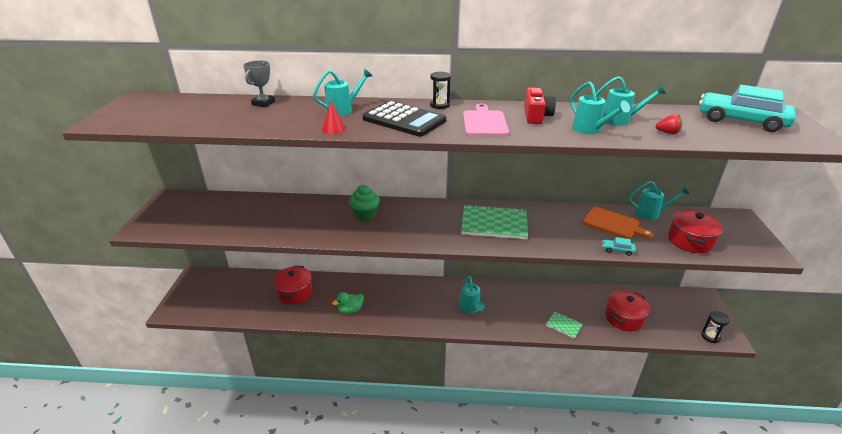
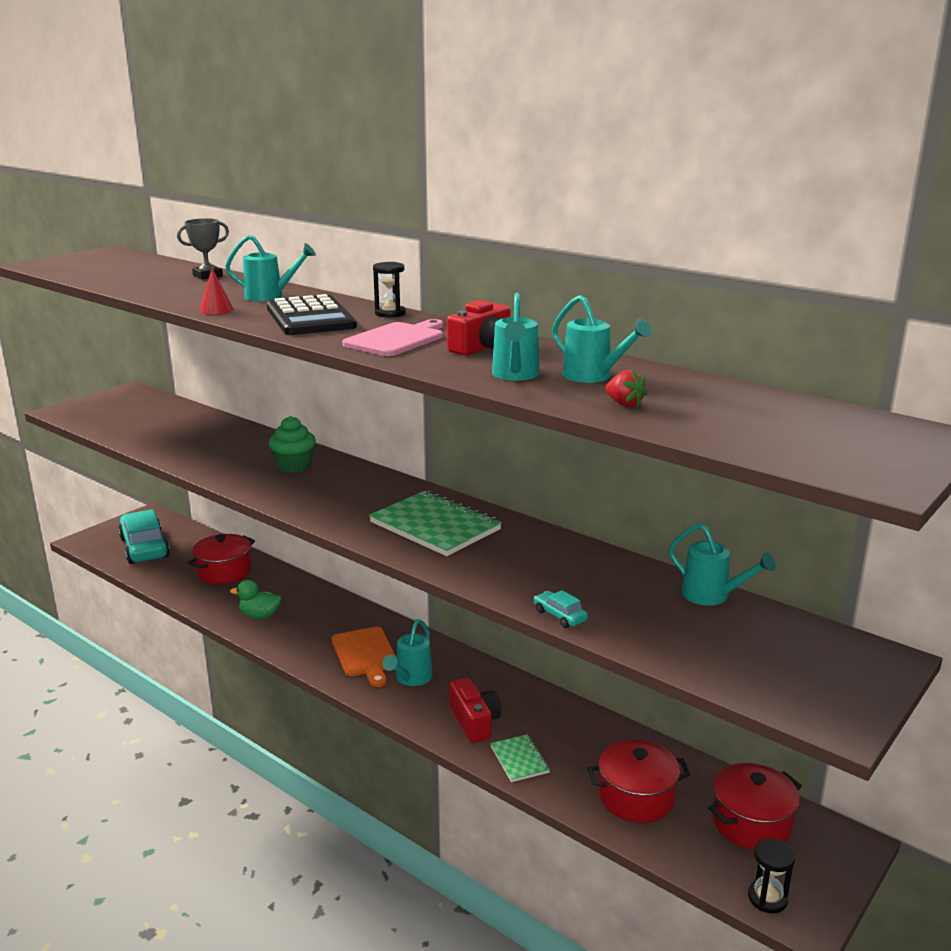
camera: 35 degrees right, 10 degrees down
(524, 316) = (474, 722): none -> red camera
(613, 224) = (617, 585): orange cutting board -> orange cutting board (365, 654)
(690, 241) = (711, 651): red pot -> red pot (751, 823)
(741, 121) = (805, 422): turquoise car -> turquoise car (144, 547)

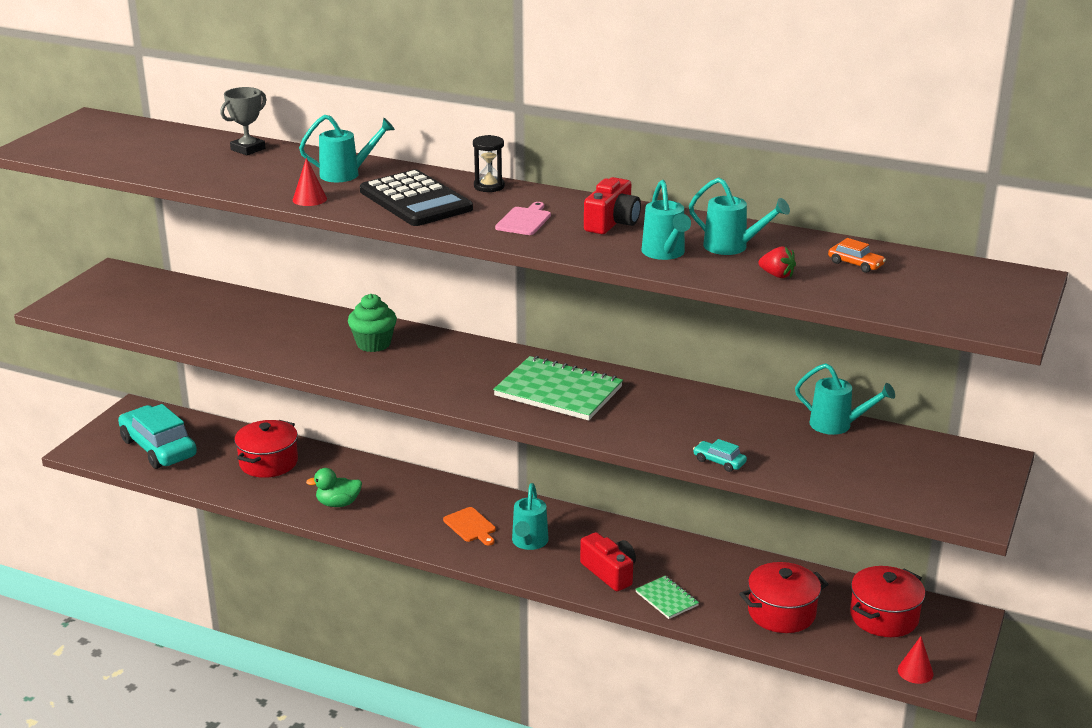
camera: 15 degrees left, 5 degrees up
(365, 654) = (470, 526): orange cutting board -> orange cutting board, size x0.65
(397, 339) = (524, 220): pink cutting board -> pink cutting board, size x0.65
(724, 403) = (855, 264): none -> orange car
(767, 898) = (915, 671): black hourglass -> red cone

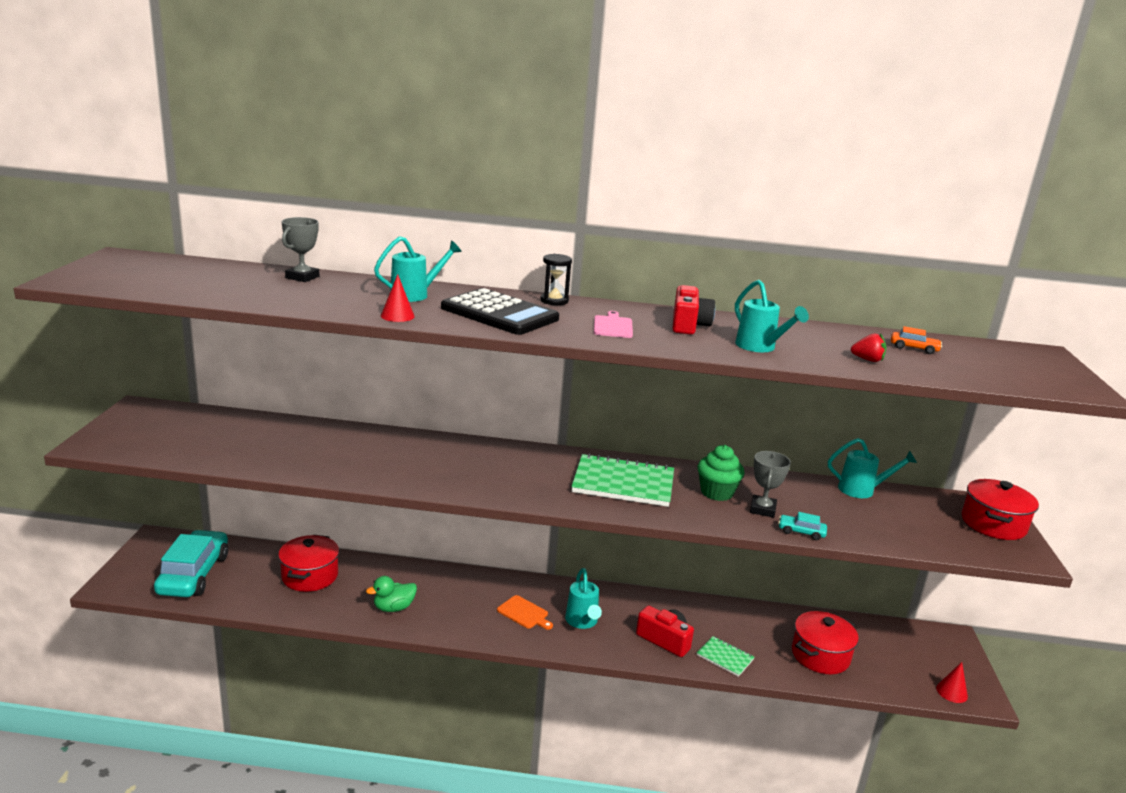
camera: 20 degrees left, 5 degrees down
(158, 448) = (194, 574): turquoise car -> turquoise car turned 60 degrees clockwise
(373, 344) = (432, 455): green cupcake -> green cupcake (717, 492)
(695, 434) = (762, 509): none -> grey trophy
(732, 247) = (806, 340): turquoise watering can -> none
(884, 617) = (896, 646): red pot -> red pot (993, 524)

